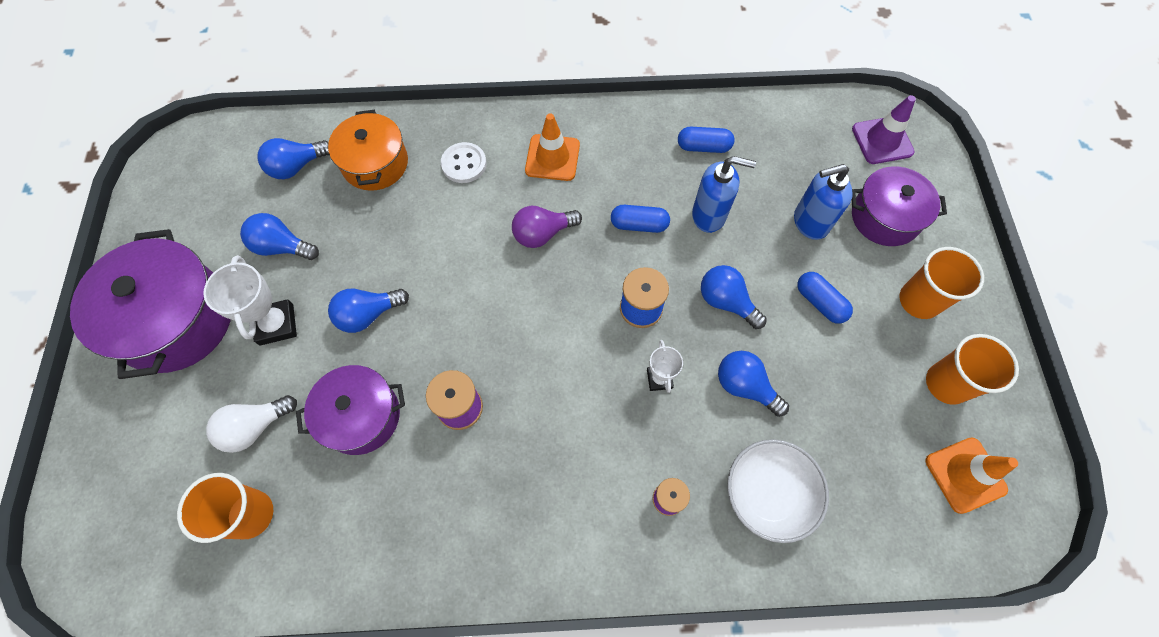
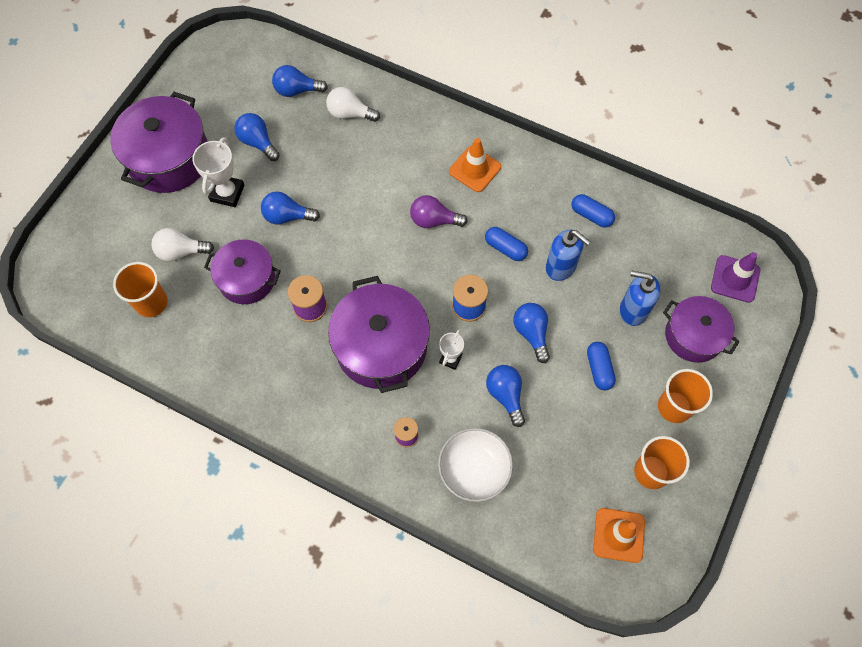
camera: 30 degrees right, 0 degrees up
(375, 163) = (350, 113): orange pot -> white light bulb
(464, 164) = (410, 143): white button -> none
(572, 408) = (381, 346): none -> purple pot

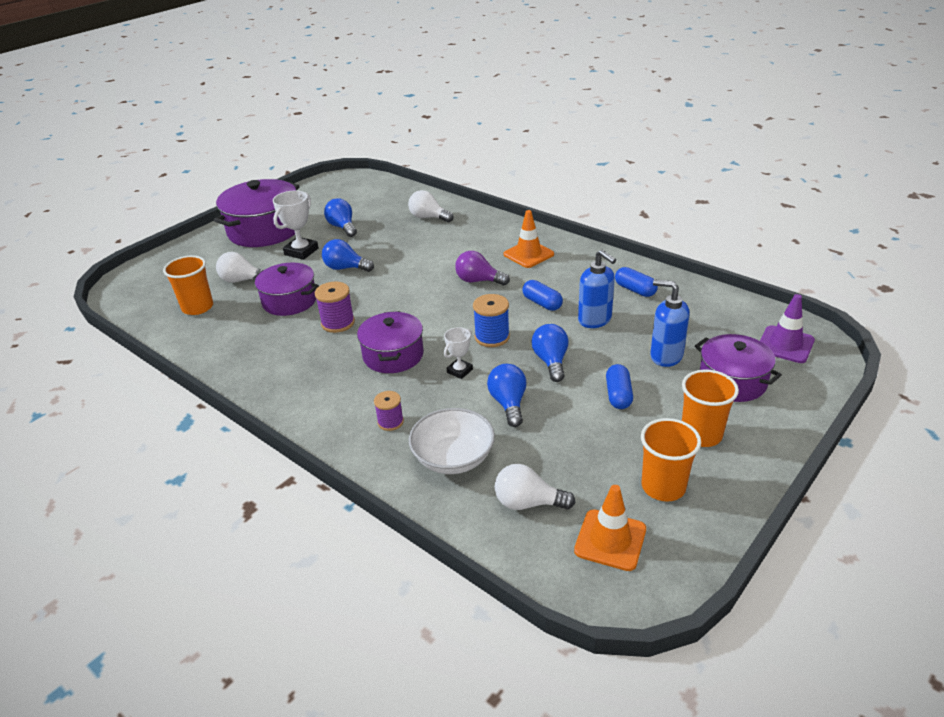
camera: 15 degrees right, 30 degrees down
(297, 90) = (389, 203): blue light bulb -> none
(381, 346) = (393, 355): purple pot -> purple pot, size x0.64
(547, 508) = (528, 503): none -> white light bulb

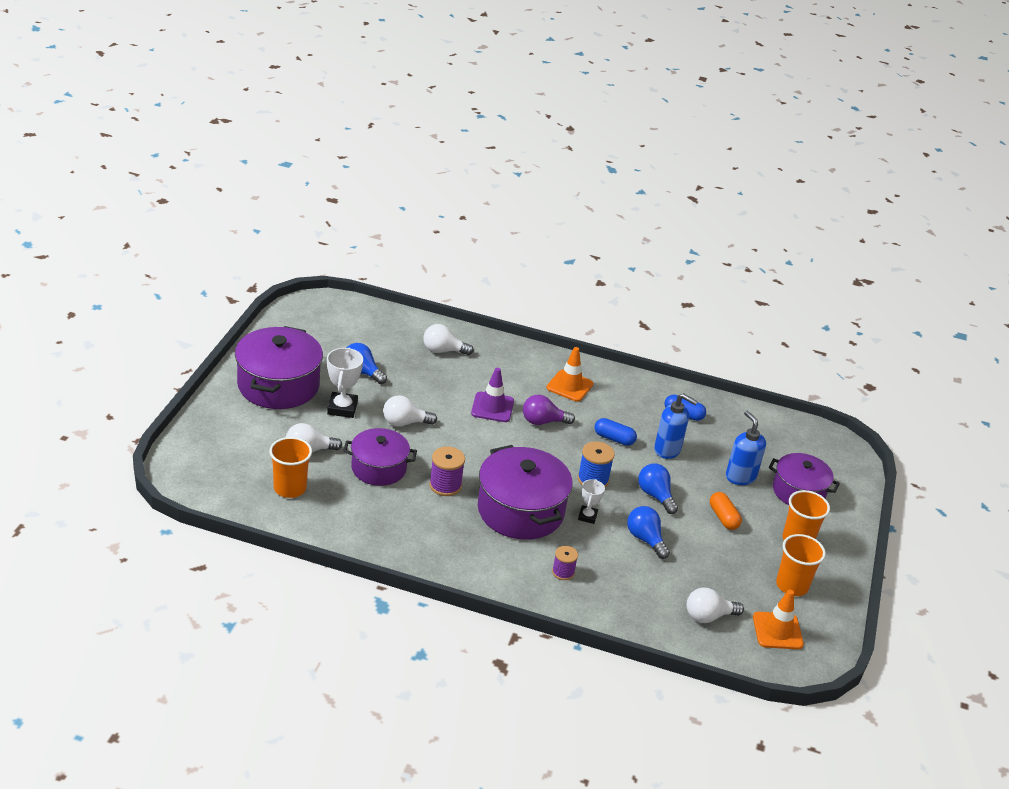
camera: 30 degrees left, 0 degrees up
(345, 268) = (404, 423): blue light bulb -> white light bulb
(393, 355) = (520, 510): purple pot -> purple pot, size x1.56
(453, 458) = (633, 593): white bowl -> none
(618, 395) = (723, 517): blue capsule -> orange capsule
(665, 356) = (740, 477): blue soap dispenser -> blue soap dispenser turned 60 degrees clockwise
(785, 344) = (821, 452): purple traffic cone -> purple traffic cone (492, 407)

